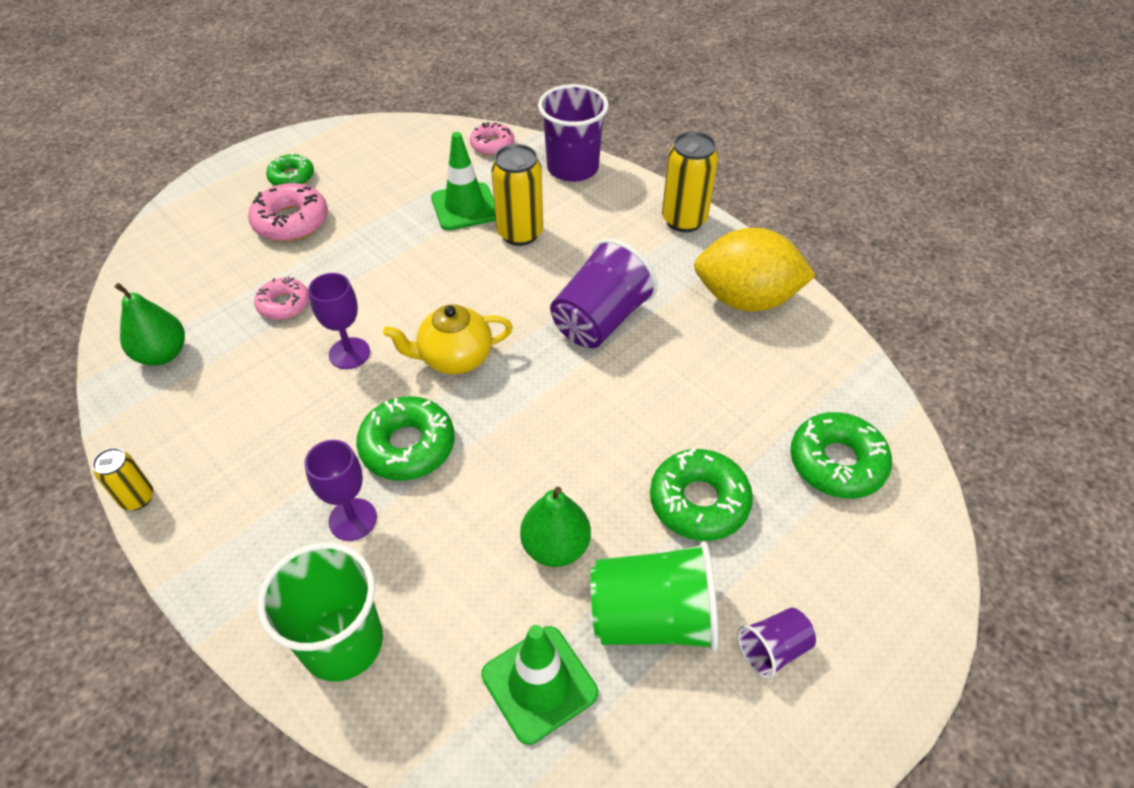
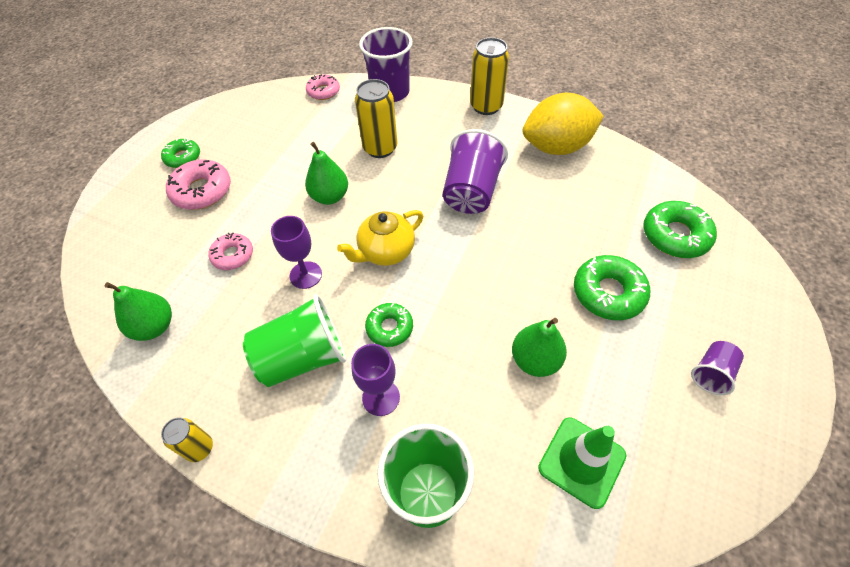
camera: 20 degrees left, 5 degrees up
(408, 446) = (389, 328): green donut -> green donut, size x0.64
(427, 272) = (330, 197): none -> green pear
(465, 207) = (329, 141): green traffic cone -> none
(652, 617) = (626, 383): green cup -> green cup (303, 357)

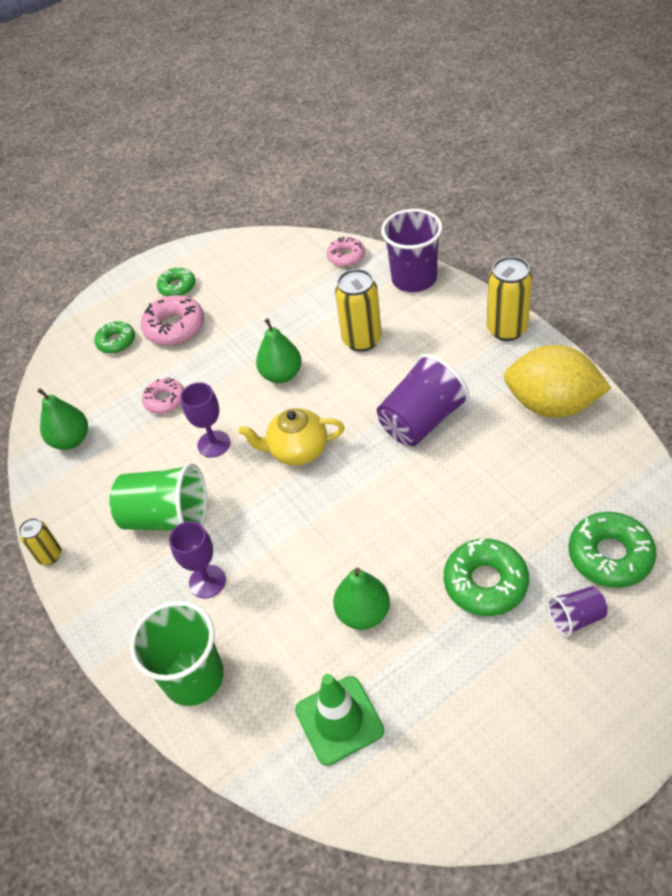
camera: 35 degrees right, 5 degrees down
(389, 328) = (254, 524): green donut -> green donut (116, 342)
(711, 373) = (529, 708): purple cup -> purple cup (575, 618)

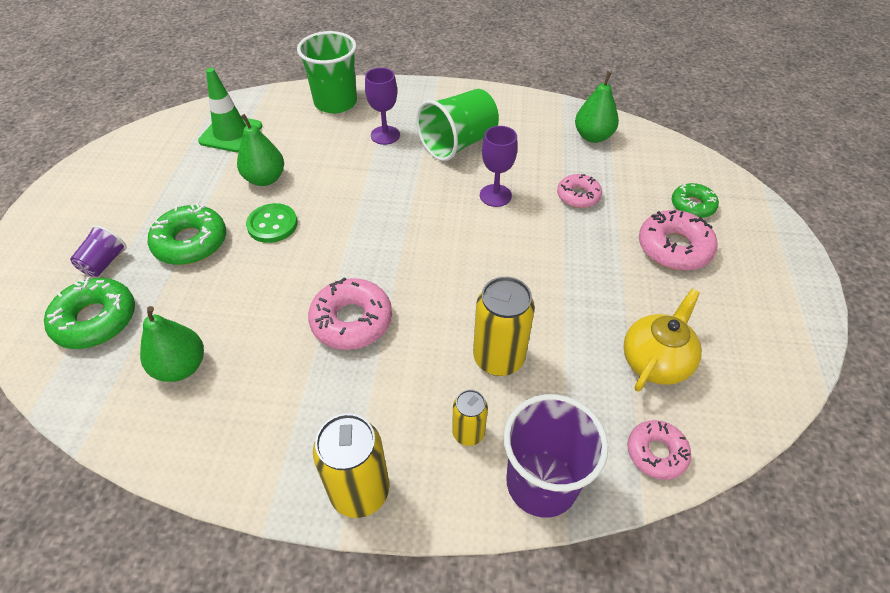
camera: 125 degrees right, 0 degrees up
(49, 555) = (496, 91): yellow can -> yellow can (468, 433)
(177, 287) = (743, 282): green donut -> none
(281, 375) = (522, 274): green pear -> green pear (181, 367)
(297, 450) = (428, 231): yellow teapot -> yellow teapot (655, 361)
(403, 549) = (272, 224): none -> green button
(422, 421) = (351, 321): purple cup -> pink donut
(552, 405) = (234, 426): yellow lemon -> none

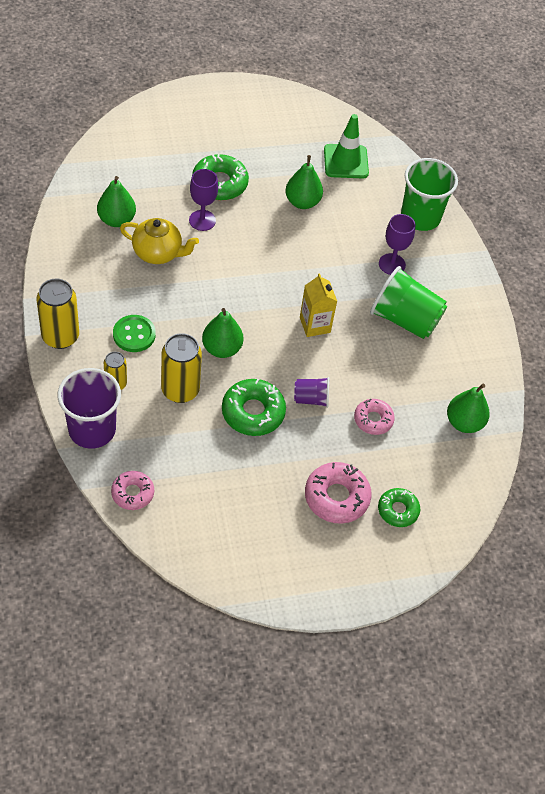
camera: 65 degrees right, 5 degrees up
(96, 320) = (137, 162): green donut -> green donut (253, 412)
(104, 262) = (184, 145): purple cup -> purple cup (311, 399)
(272, 224) = (255, 223): green button -> green button (134, 334)
(351, 321) = (183, 297): pink donut -> none
(441, 210) = (315, 325): none -> yellow carton
(446, 300) = (221, 348): none -> green pear
(495, 195) = (348, 359): purple goblet -> purple goblet (202, 220)
(655, 361) = (210, 489): yellow teapot -> yellow teapot (158, 253)

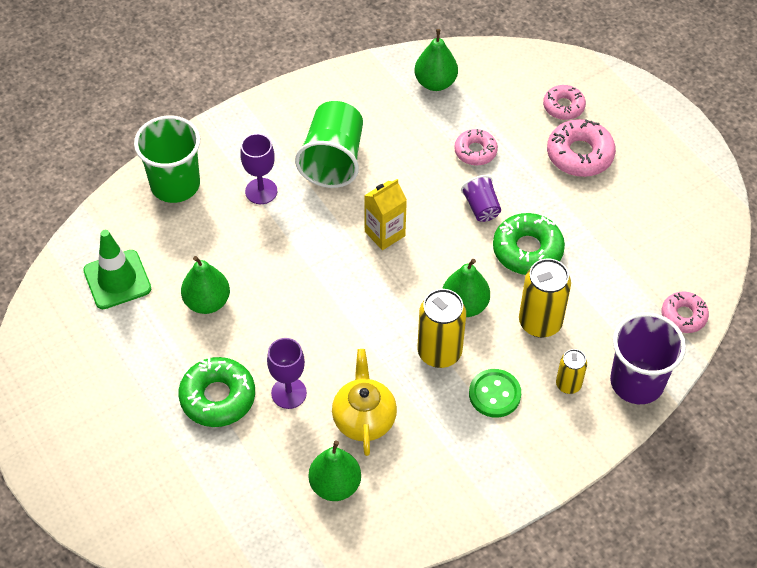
camera: 105 degrees left, 0 degrees up
(60, 336) = (540, 466): yellow can -> yellow can (439, 352)
(398, 510) = (563, 106): green donut -> pink donut

